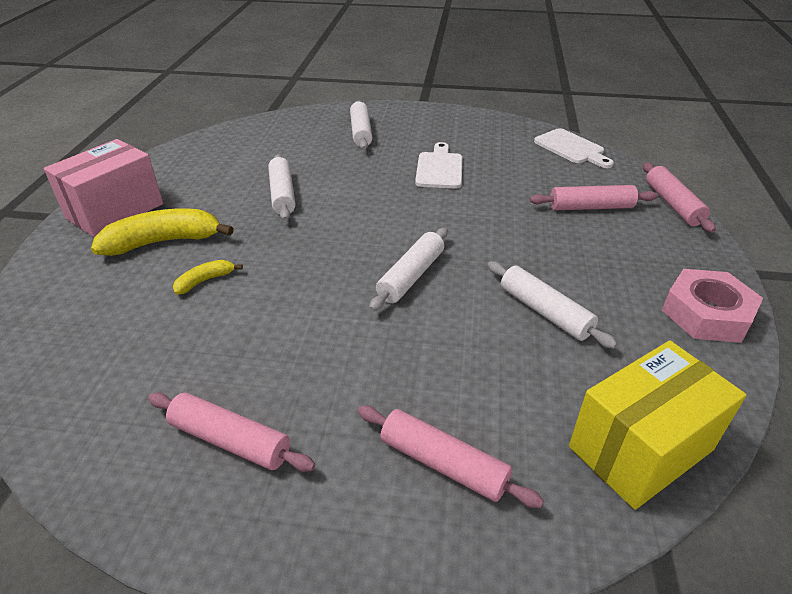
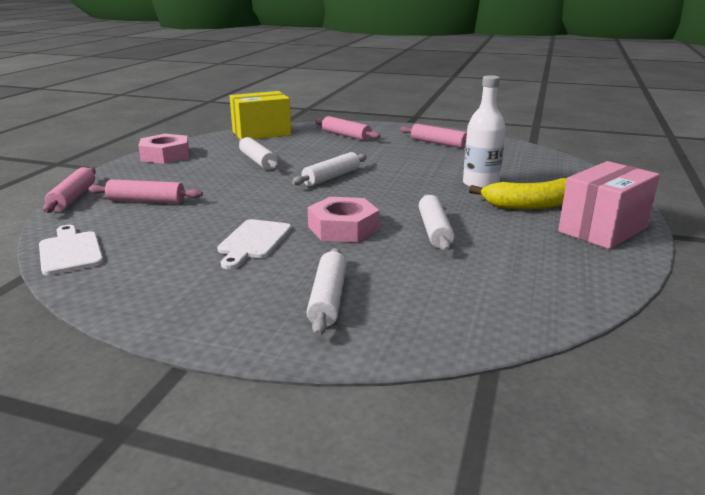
camera: 170 degrees left, 15 degrees down
(205, 281) = (480, 184): yellow banana -> white bottle
(368, 190) = (343, 228): none -> pink nut

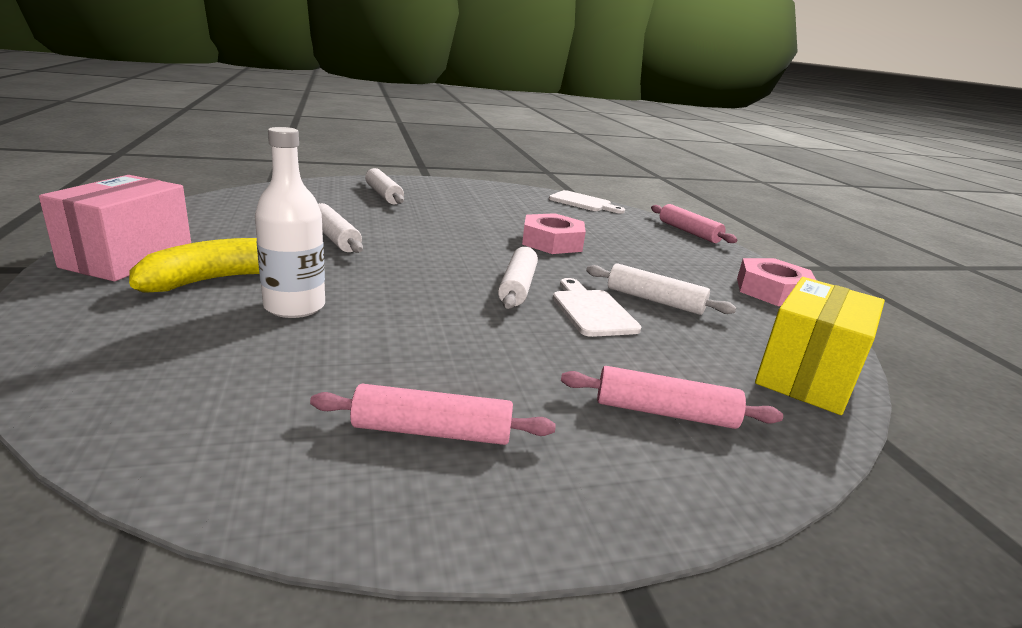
camera: 145 degrees right, 0 degrees up
(146, 201) = (630, 236): pink rolling pin -> none
(253, 241) = (481, 217): white cutting board -> white cutting board (592, 311)
(343, 228) = (424, 232): pink nut -> pink nut (552, 242)

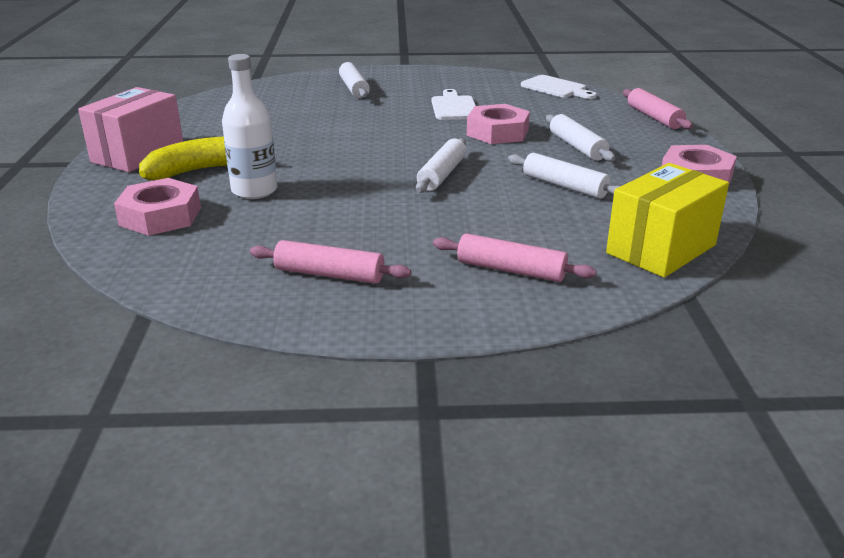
camera: 15 degrees right, 5 degrees up
(161, 344) = (160, 216): none -> pink nut
(335, 238) = (298, 133): white rolling pin -> white rolling pin (577, 147)
(592, 311) = (498, 195): white cutting board -> white cutting board (454, 107)

